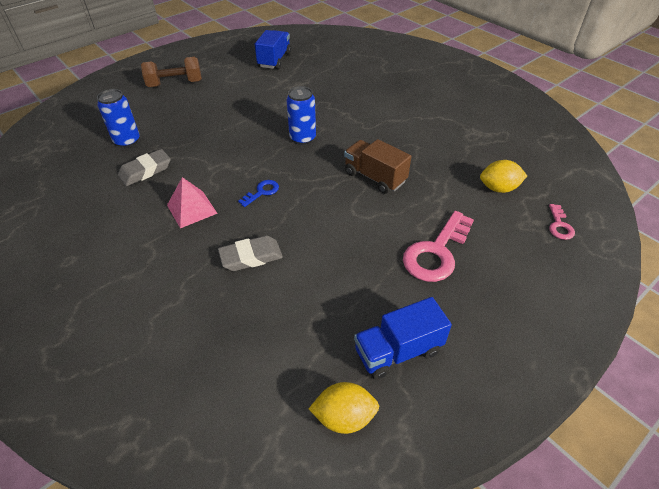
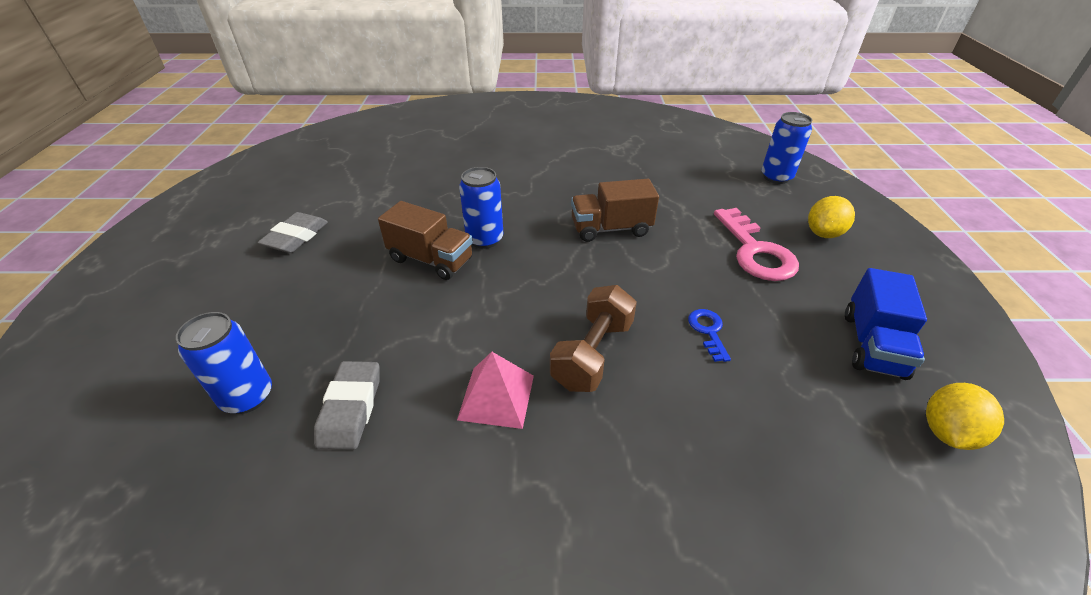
camera: 50 degrees left, 5 degrees down
(175, 84) = (201, 282): brown dumbbell -> brown dumbbell (593, 354)
(251, 257) = (645, 384): grey eraser -> grey eraser (296, 237)
(262, 192) = (539, 317): blue key -> blue key (708, 331)
(264, 132) = (431, 259): none -> brown truck
(274, 60) = (309, 185): blue truck -> none
(498, 188) = (703, 177): yellow lemon -> yellow lemon (823, 233)
(559, 225) = (776, 177): pink key -> blue can

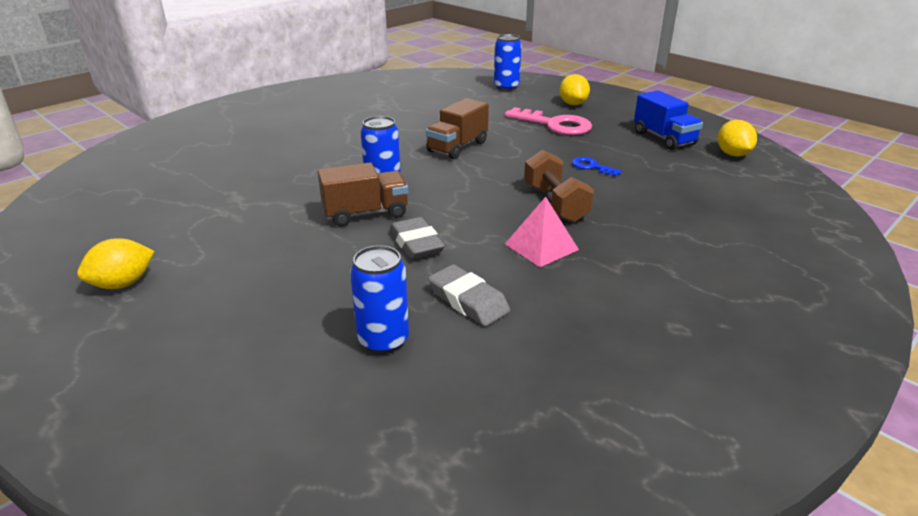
camera: 45 degrees left, 10 degrees down
(229, 230) = (123, 284): none -> yellow lemon
(296, 237) = (212, 255): grey eraser -> grey eraser (416, 243)

